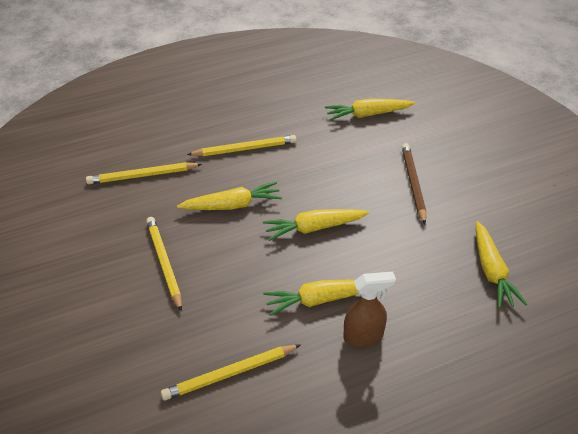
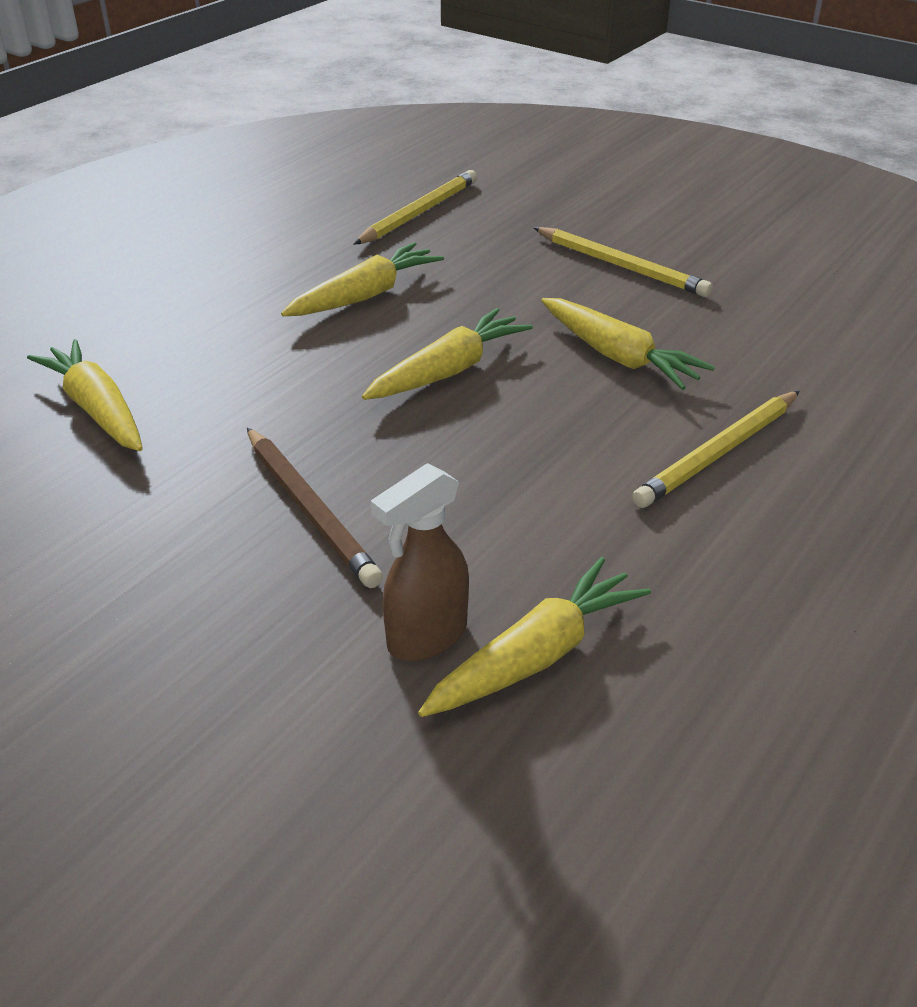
camera: 150 degrees right, 5 degrees down
(142, 176) = (821, 346): yellow pencil -> none
(232, 205) = (618, 356): yellow carrot -> yellow carrot turned 90 degrees counterclockwise
(363, 337) = (276, 281): brown spray bottle -> brown spray bottle (426, 637)

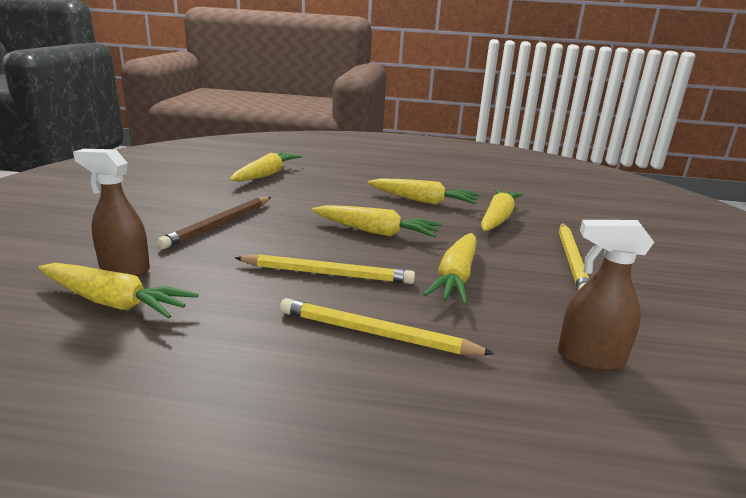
camera: 60 degrees right, 15 degrees down
(419, 213) = (528, 197): yellow pencil -> yellow pencil (327, 274)
(472, 263) = (497, 218): none -> yellow carrot
(813, 344) = (589, 358): none -> brown spray bottle

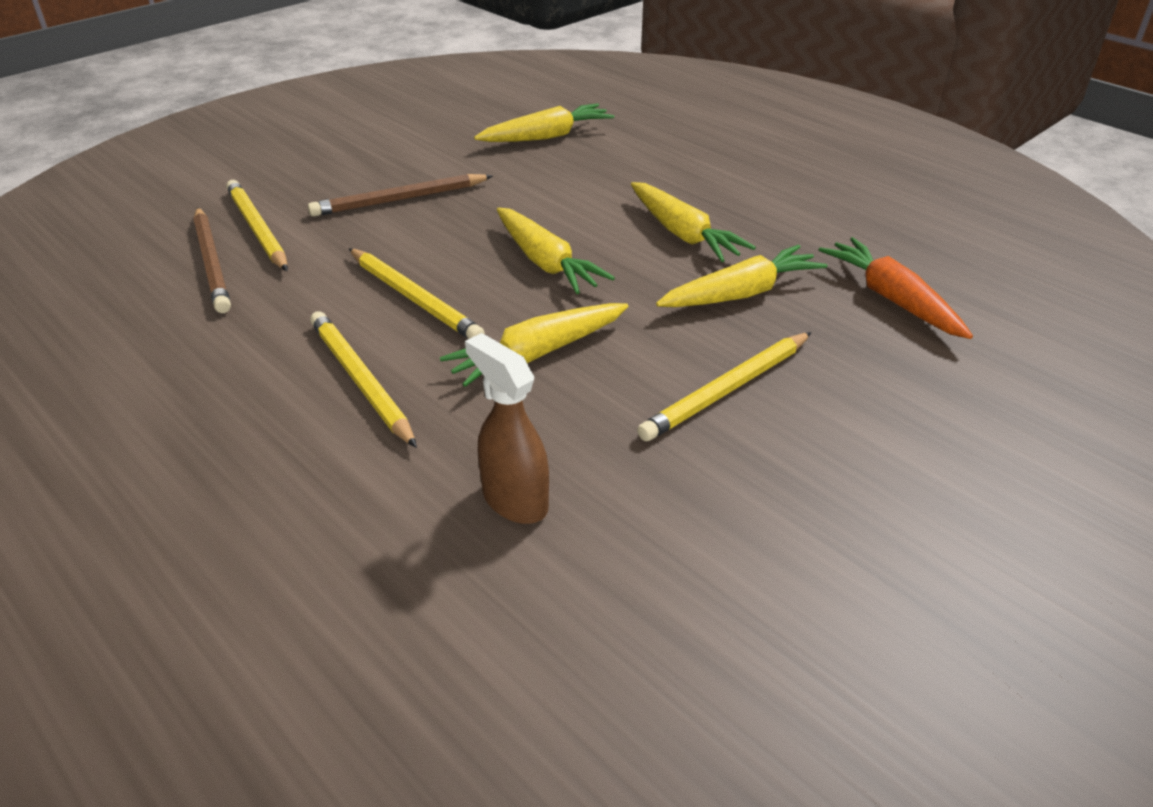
camera: 40 degrees right, 15 degrees up
(114, 302) = (212, 262): yellow carrot -> brown pencil
(124, 269) = (257, 229): brown spray bottle -> yellow pencil
(558, 203) = (892, 299): none -> orange carrot

